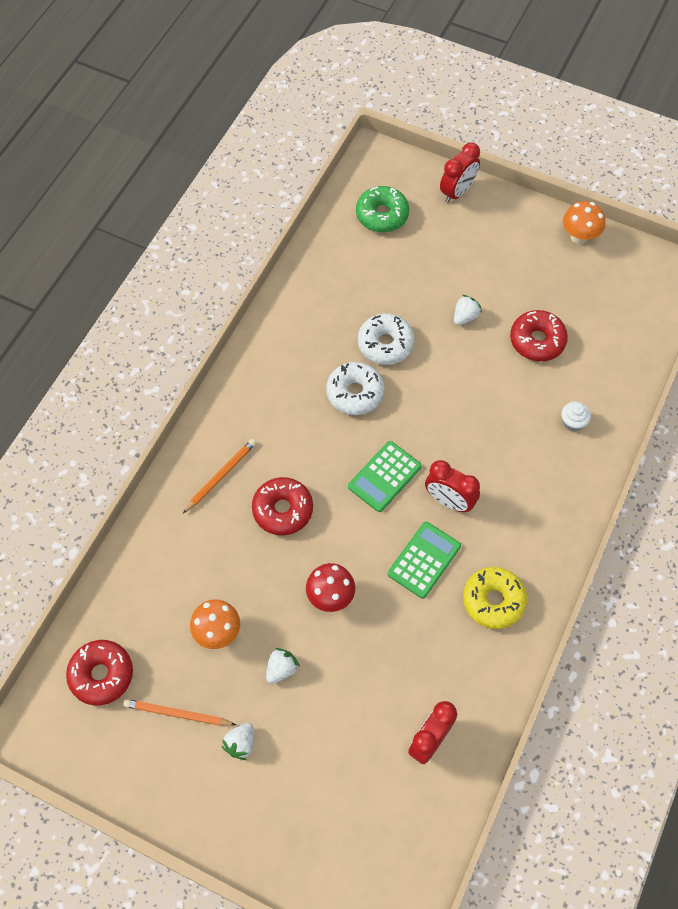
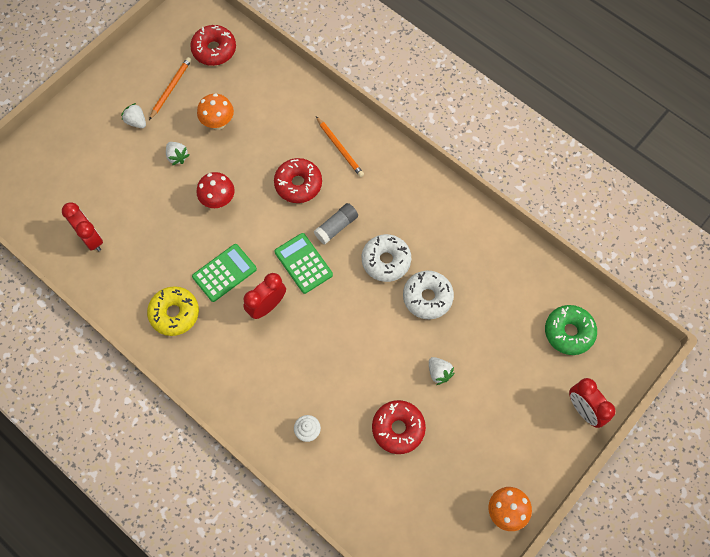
camera: 105 degrees right, 5 degrees up
(328, 454) = (336, 227): none -> grey glue stick
(424, 560) = (224, 273): green calculator -> green calculator turned 90 degrees counterclockwise

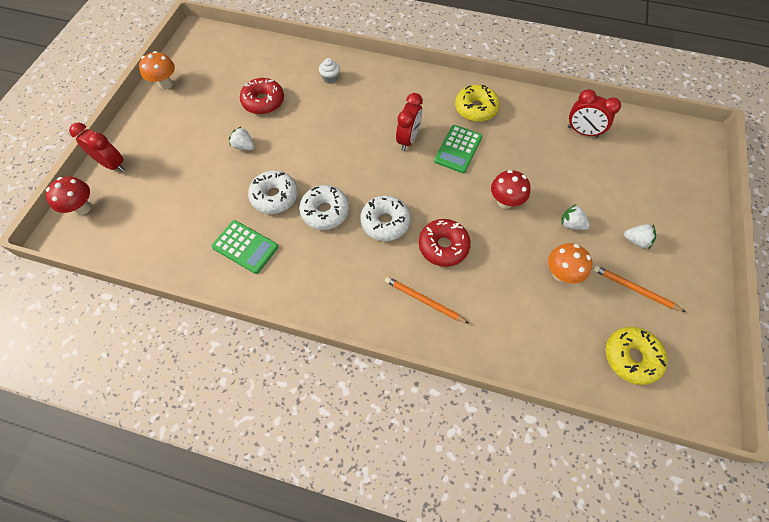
camera: 155 degrees right, 5 degrees down
(171, 89) = (635, 289): orange pencil -> orange pencil turned 120 degrees clockwise
(214, 50) = (631, 357): red donut -> yellow donut
(303, 263) = (397, 181): green calculator -> green calculator (245, 247)
(336, 227) = (385, 222): grey glue stick -> white donut
(569, 332) = (134, 217): green donut -> none
(619, 366) = (83, 208): none -> red mushroom

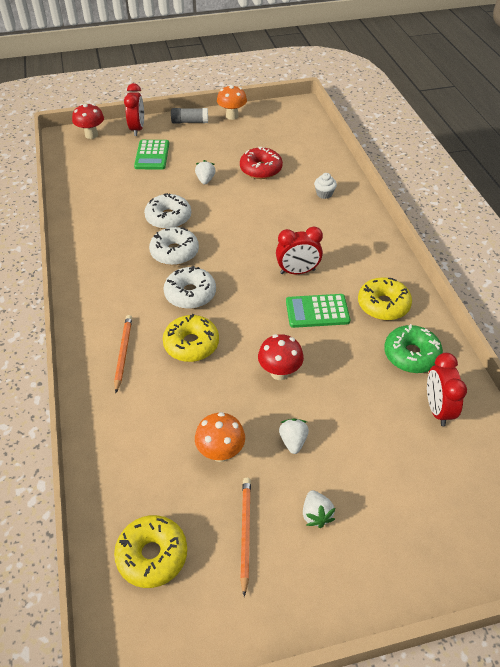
camera: 60 degrees right, 15 degrees down
(143, 118) = (190, 122): none -> grey glue stick
(245, 247) = (109, 224): green calculator -> green calculator (152, 155)
(443, 246) = (191, 344): red donut -> yellow donut
(530, 119) = (411, 355): none -> green donut

